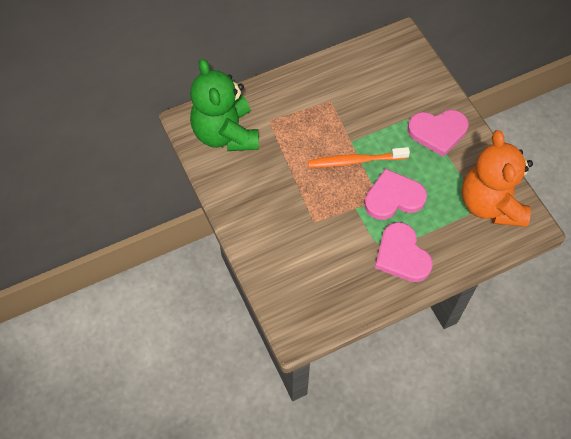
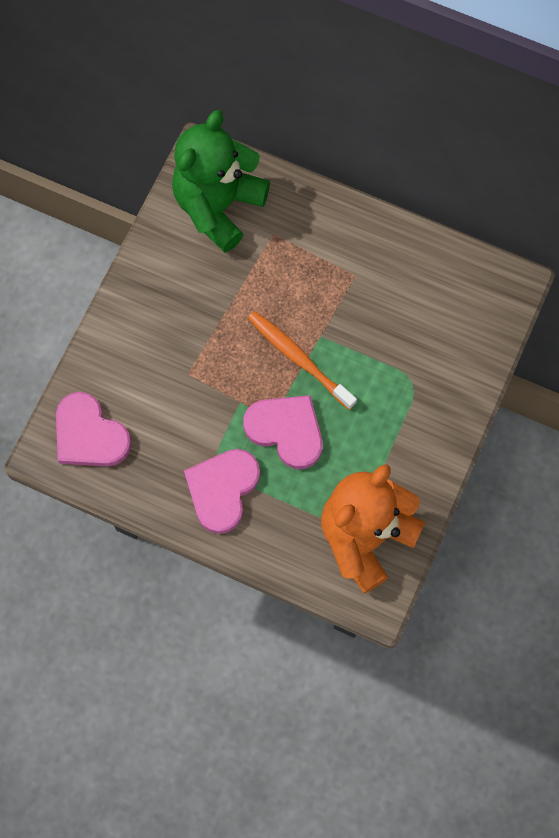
camera: 50 degrees right, 10 degrees up
(438, 132) = (413, 416): pink heart -> pink heart (89, 435)

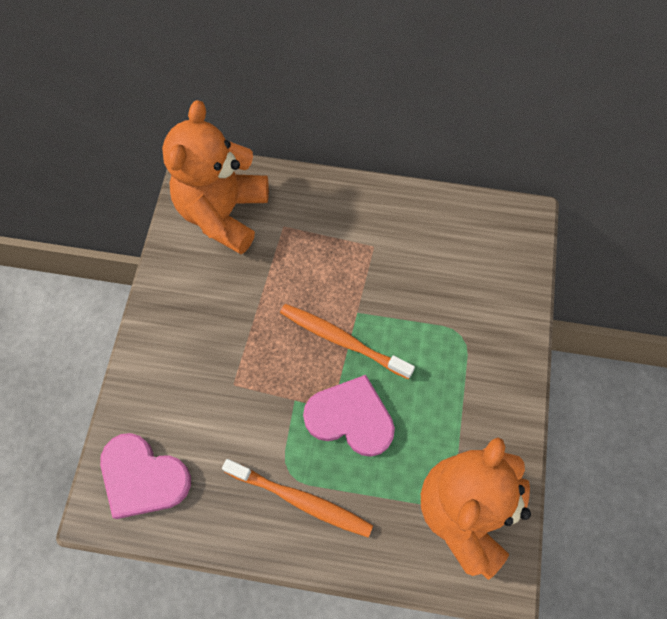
camera: 15 degrees left, 5 degrees down
(218, 206) = (223, 213): green teddy bear -> orange teddy bear
(222, 489) = (301, 500): pink heart -> orange toothbrush

